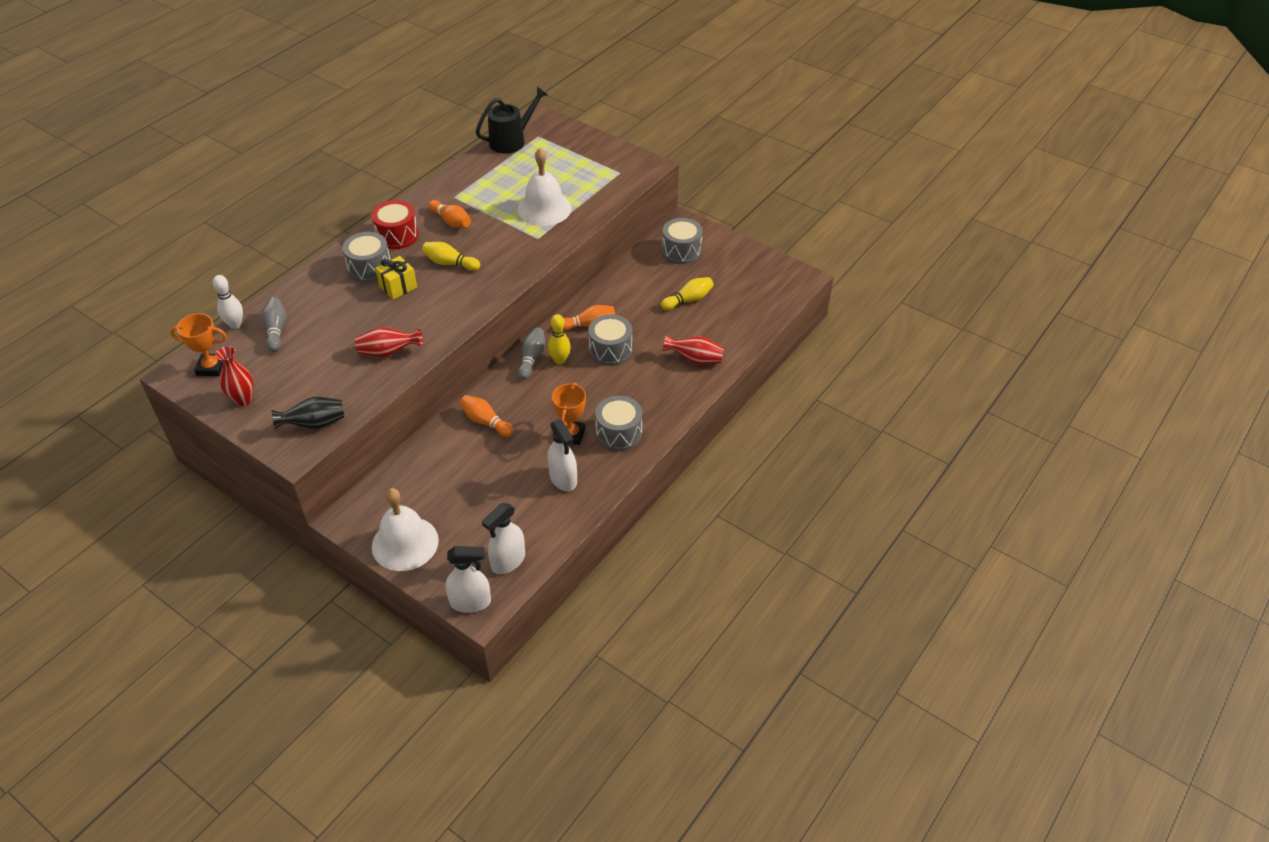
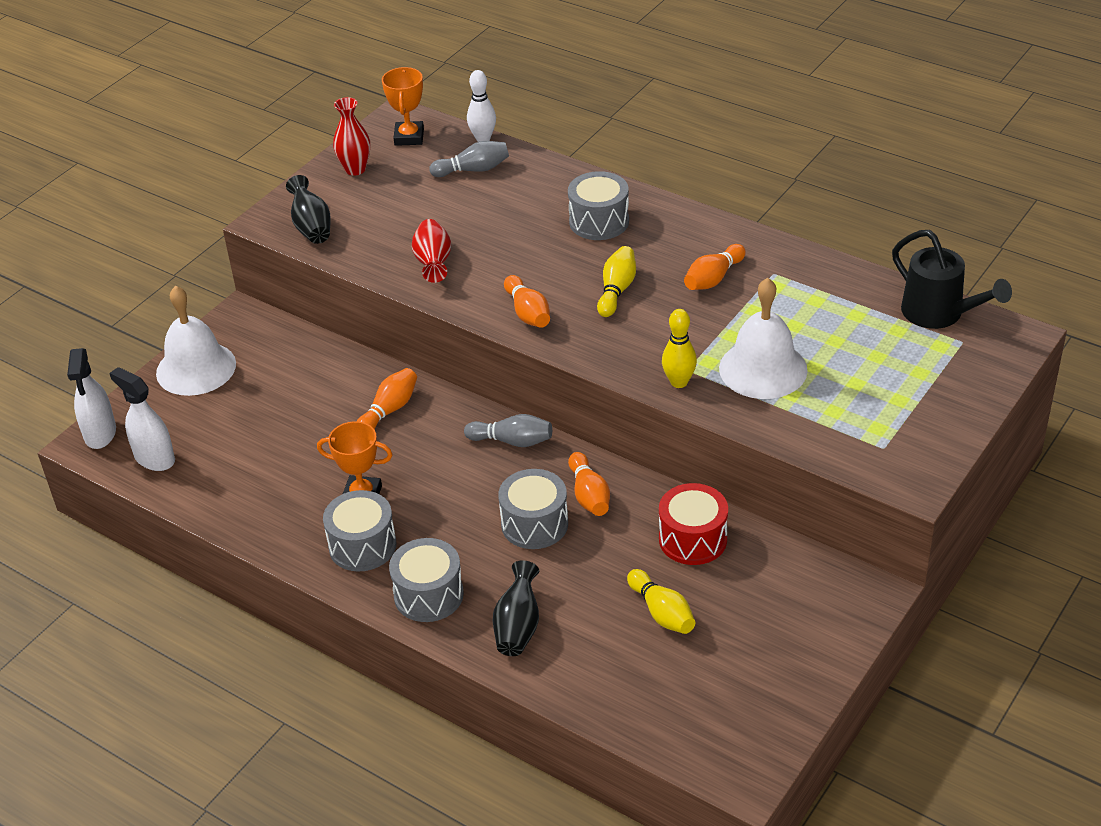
camera: 90 degrees right, 5 degrees down
(397, 235) = (672, 234): red drum -> red drum (693, 539)
(398, 287) = (561, 252): yellow gift -> none
(461, 305) = (528, 313): none -> orange bowling pin
(560, 360) = (510, 470): yellow bowling pin -> yellow bowling pin (679, 382)
(563, 479) = (282, 495): white spray bottle -> none
(681, 251) = (791, 598): grey drum -> grey drum (428, 595)
(695, 359) = (518, 627): red vase -> black vase

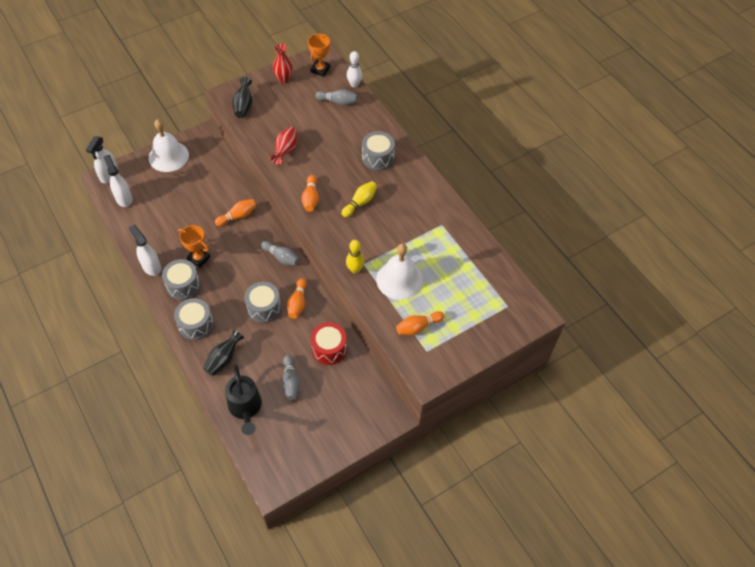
camera: 20 degrees right, 15 degrees up
(281, 540) = (151, 266): none -> white spray bottle
(662, 612) = (290, 382): yellow bowling pin -> grey bowling pin
(713, 278) = (410, 215): orange bowling pin -> orange bowling pin (418, 327)
(940, 314) = (507, 284): black watering can -> black watering can (246, 408)

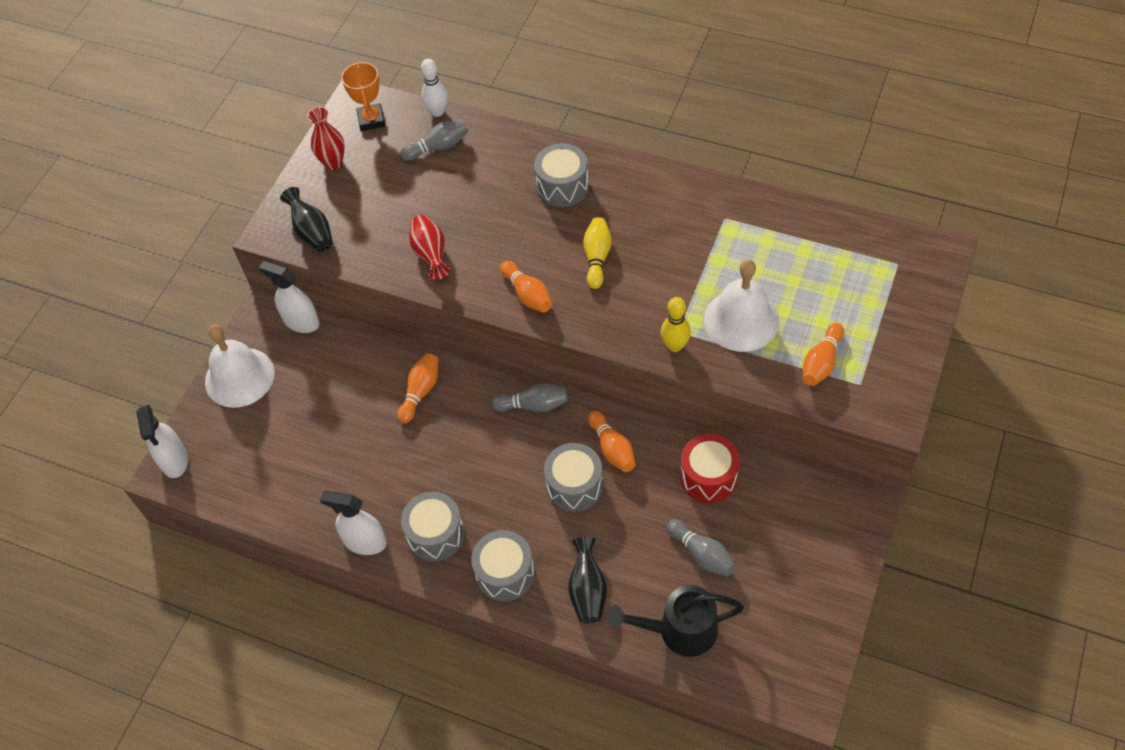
camera: 30 degrees left, 0 degrees up
(124, 198) = (230, 477): white spray bottle -> white spray bottle (301, 322)
(199, 258) = (421, 484): orange trophy -> none
(246, 408) = (678, 631): black watering can -> black watering can turned 135 degrees clockwise

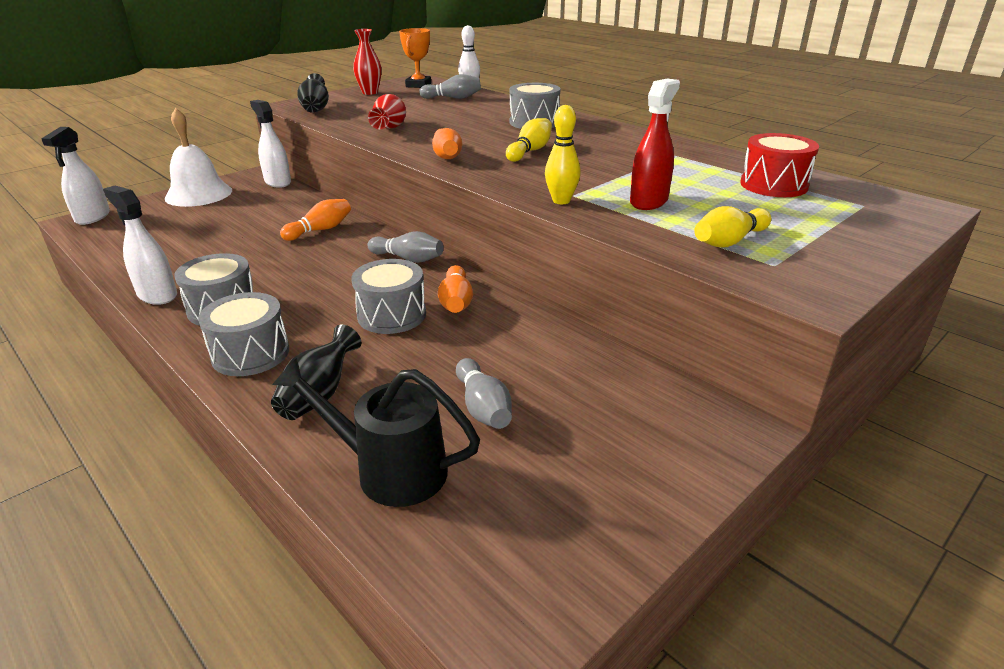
camera: 20 degrees right, 25 degrees down
(708, 477) = (544, 348): red drum -> red drum (773, 185)
(741, 320) = (649, 201): white bell -> red spray bottle
(821, 362) = (729, 241): orange bowling pin -> yellow bowling pin

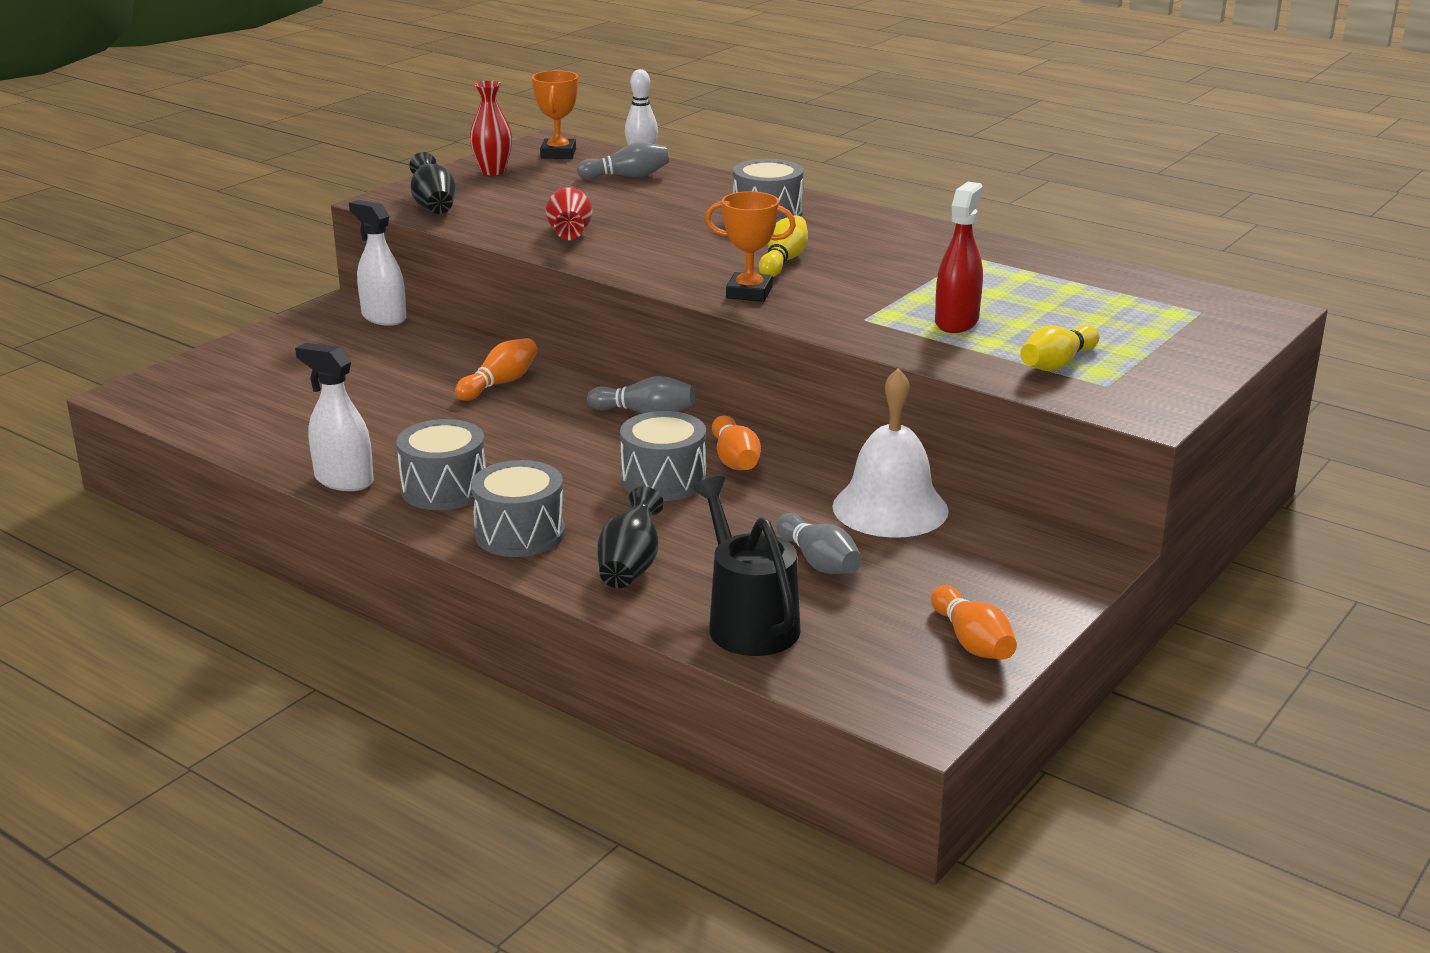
camera: 10 degrees left, 5 degrees down
(92, 217) = (147, 387): white spray bottle -> none
(198, 194) = (277, 343): white bell -> white bell (890, 508)
(389, 470) = (747, 621): black watering can -> black watering can turned 60 degrees clockwise
(446, 155) = (675, 272): orange bowling pin -> orange bowling pin (972, 641)
(492, 171) = (749, 293): none -> orange trophy
(561, 201) = (853, 327): yellow bowling pin -> none
(773, 185) = (1098, 292): red drum -> none

